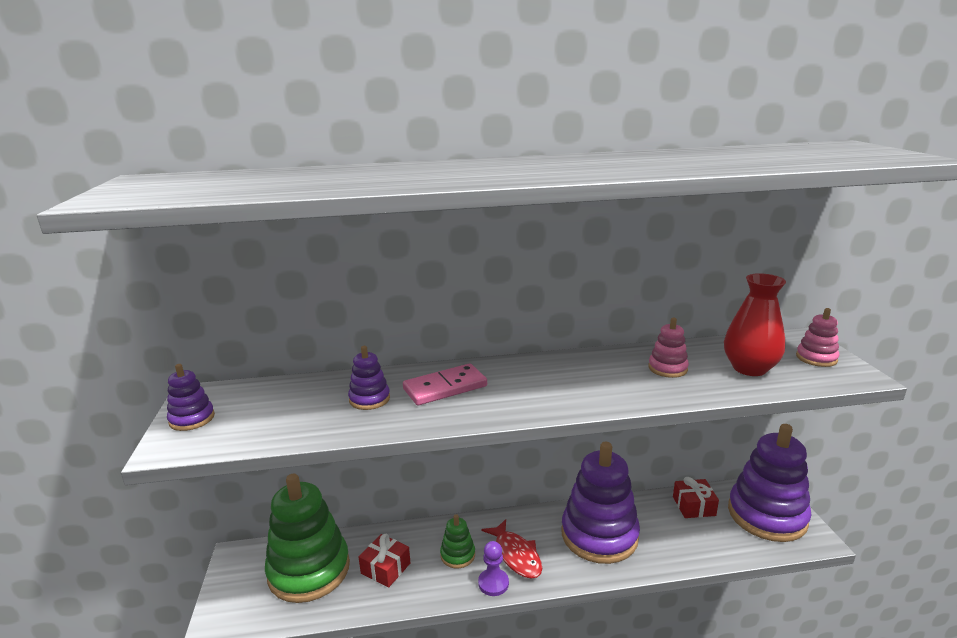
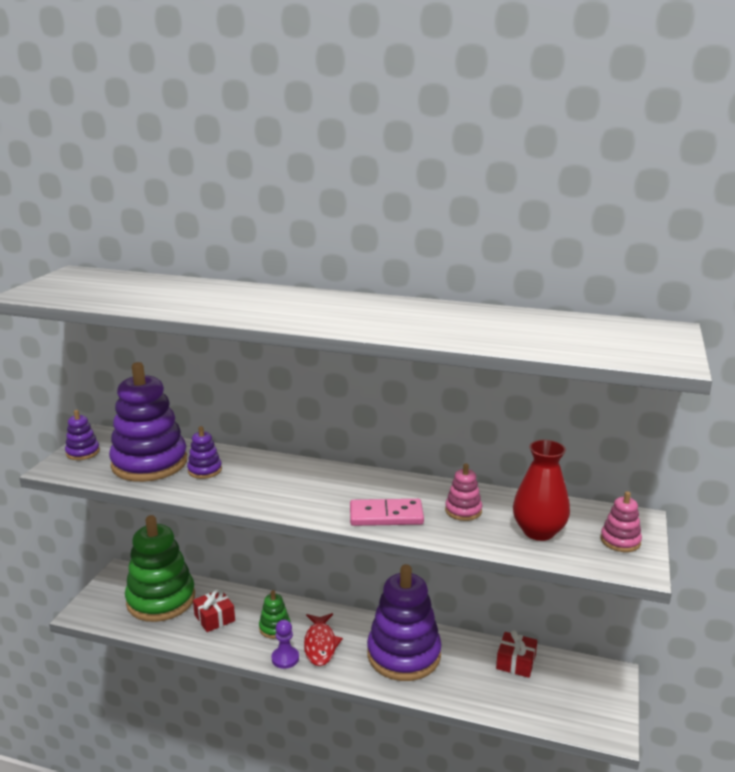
camera: 25 degrees right, 0 degrees up
(445, 388) = (266, 476): pink domino -> pink domino (386, 516)
(767, 515) = (582, 695): purple stacking toy -> purple stacking toy (149, 463)

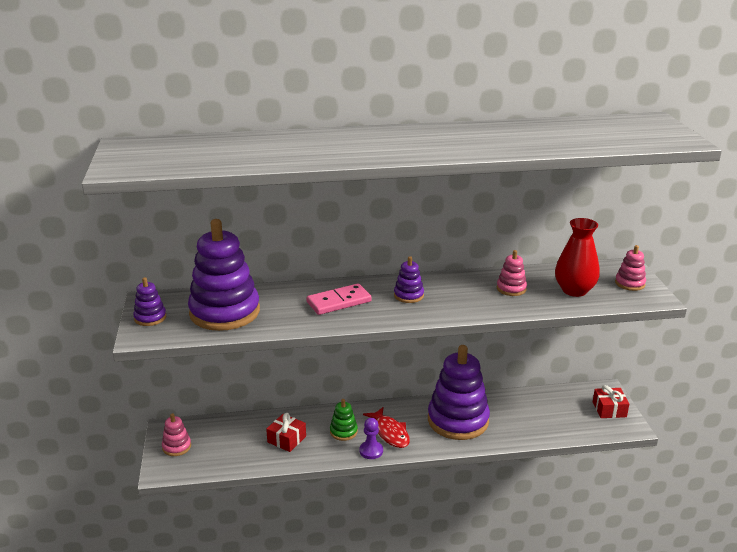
camera: 25 degrees left, 5 degrees up
(113, 593) = (176, 447): none -> pink stacking toy
(161, 600) = (226, 439): green stacking toy -> none
(204, 470) = (280, 306): purple stacking toy -> purple stacking toy (408, 295)
(386, 516) = (461, 306): pink domino -> pink domino (339, 302)
(516, 662) = (539, 401): red gift -> red gift (609, 409)

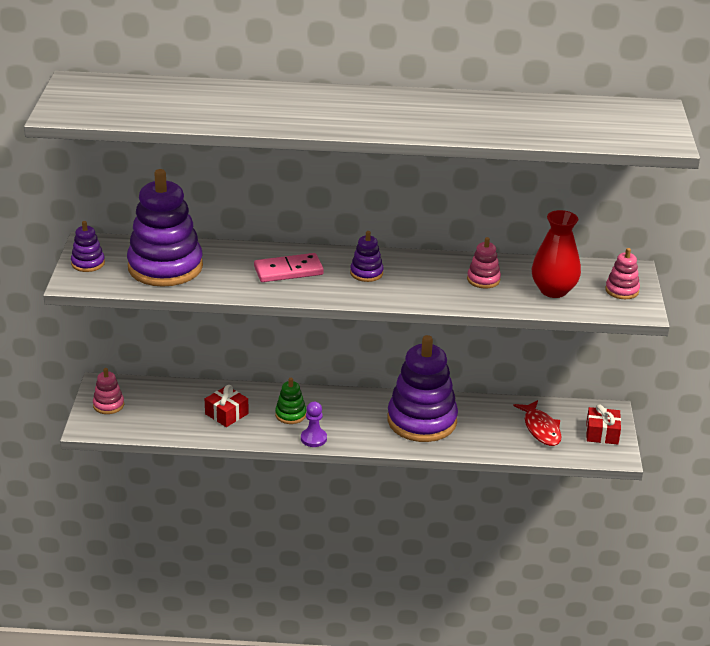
camera: 10 degrees right, 5 degrees up
(390, 432) = (341, 423): red fish -> red fish (541, 429)

